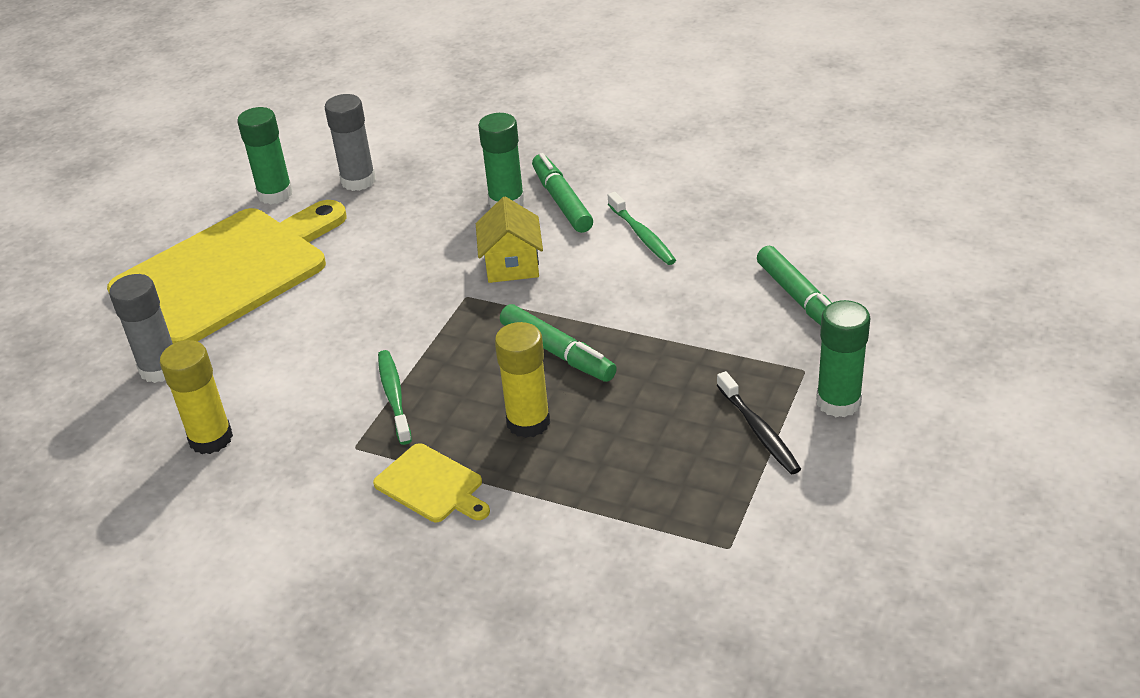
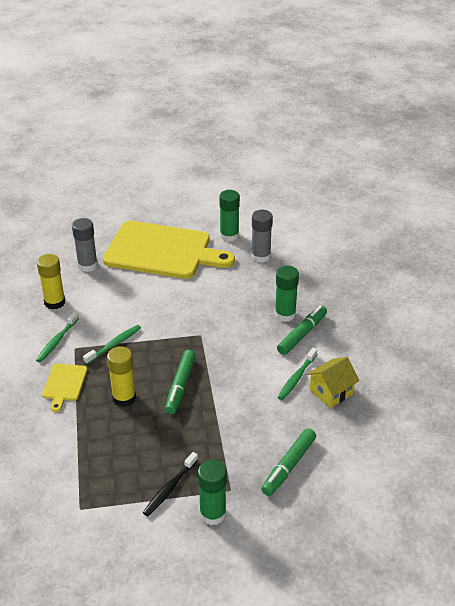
camera: 55 degrees right, 0 degrees up
(315, 464) = (57, 341): none -> green toothbrush
(512, 265) = (235, 340): yellow house -> yellow house (331, 392)

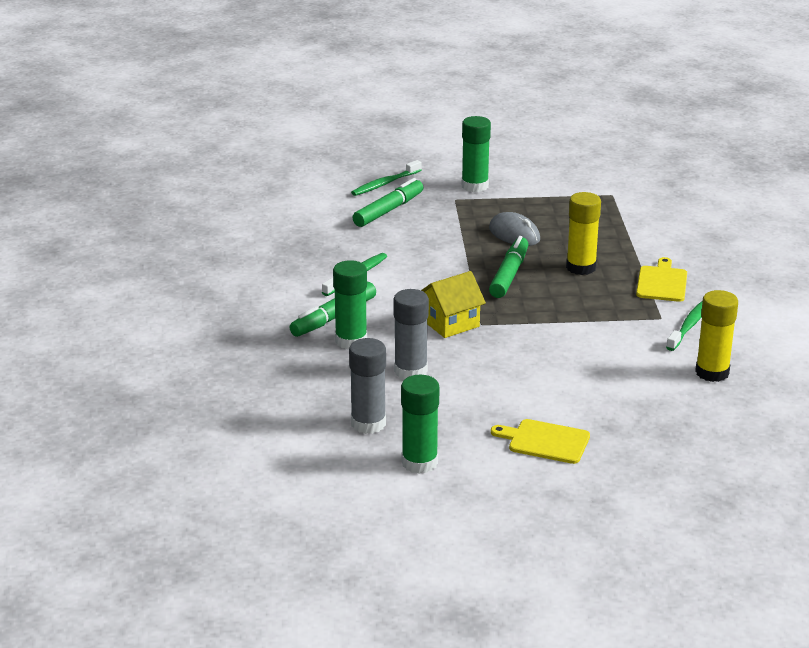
camera: 175 degrees left, 10 degrees down
(87, 265) = (676, 424): grey glue stick -> grey glue stick (410, 371)
(114, 344) = (605, 318): green toothbrush -> green toothbrush (385, 184)
(162, 251) = (545, 441): yellow cutting board -> yellow cutting board, size x0.42
(170, 488) = (519, 202): black toothbrush -> none
(175, 438) = (514, 234): none -> grey mouse
(331, 392) = (317, 261): yellow house -> yellow house (450, 323)

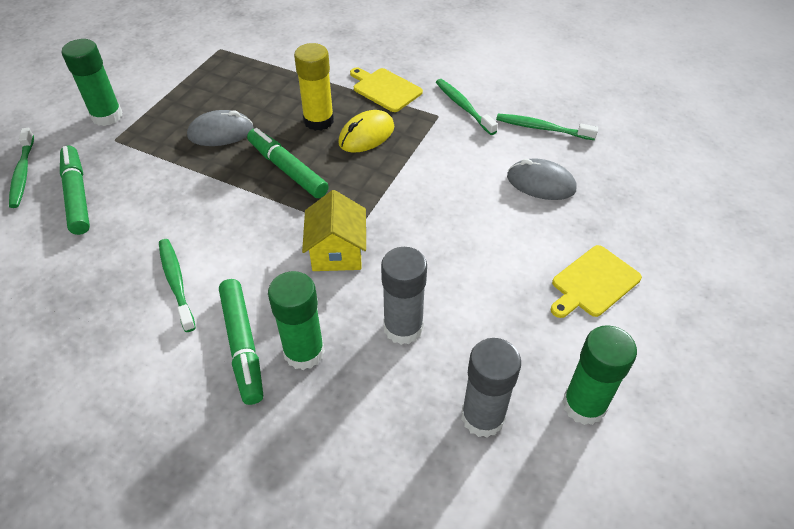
camera: 60 degrees left, 20 degrees up
(591, 293) = (366, 135): none -> yellow mouse
(635, 390) = (541, 183): none -> grey mouse
(712, 373) = (542, 128): yellow glue stick -> green toothbrush

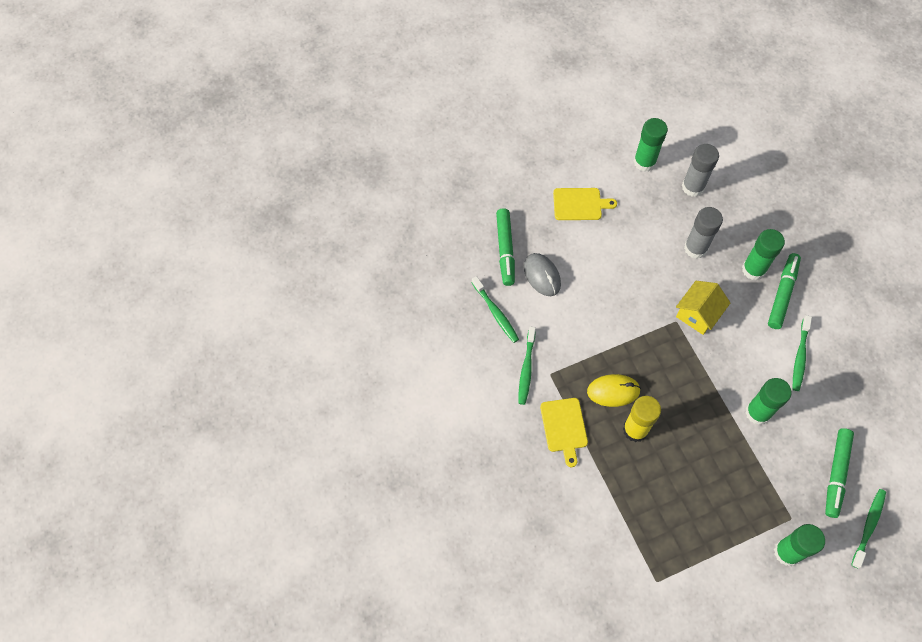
camera: 140 degrees left, 15 degrees up
(198, 200) = (758, 412): none -> green glue stick
(221, 132) = (711, 468): grey mouse -> none
(287, 169) = (686, 398): green marker -> green marker (505, 249)

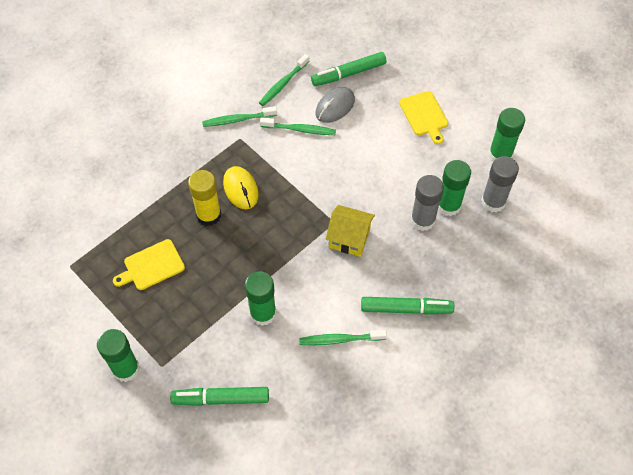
camera: 70 degrees right, 5 degrees down
(564, 427) = (192, 161): yellow cutting board -> yellow cutting board (151, 266)
(753, 269) = (422, 276): green glue stick -> green glue stick (448, 205)
(868, 526) = (174, 440): green toothbrush -> green toothbrush (300, 129)

